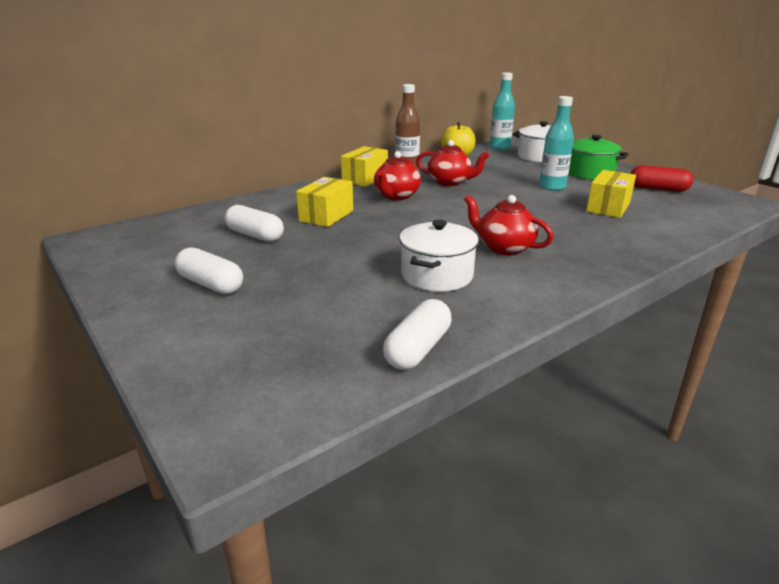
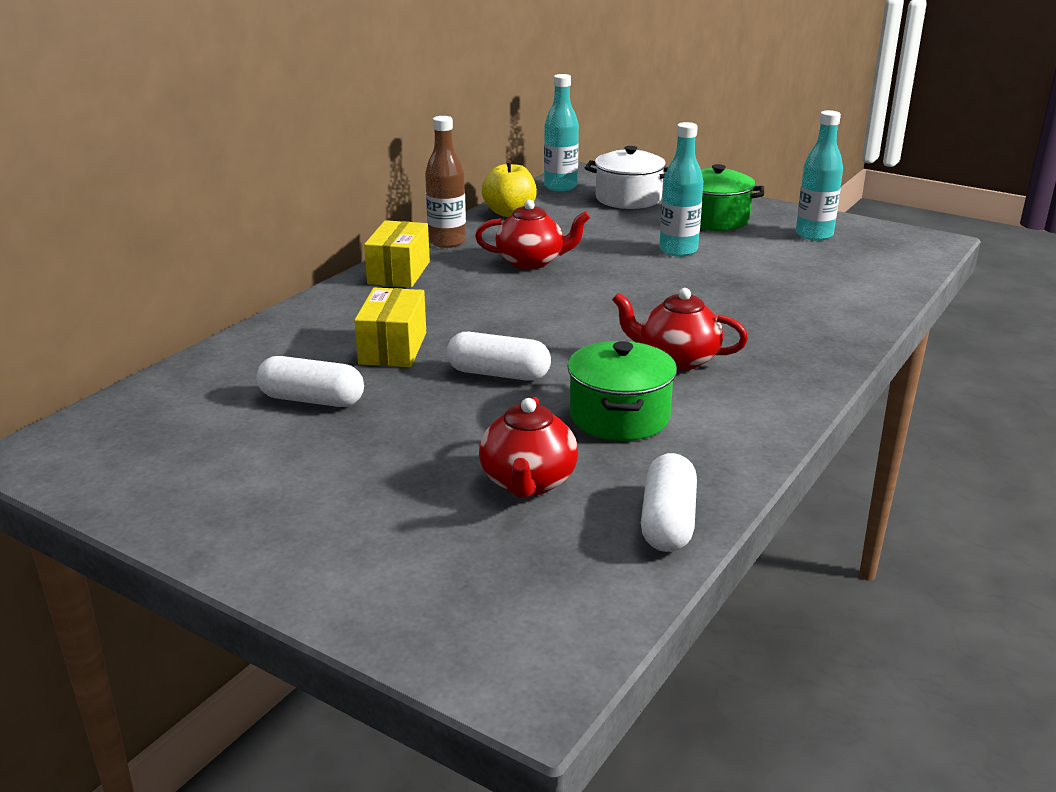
camera: 20 degrees left, 0 degrees up
(211, 284) = (317, 490): white capsule -> white capsule (498, 374)
(396, 196) = (471, 298): red teapot -> red teapot (528, 483)
(437, 275) = (619, 417): white pot -> green pot
(608, 207) = (769, 274): yellow box -> none
(658, 189) = (814, 235): red capsule -> turquoise bottle

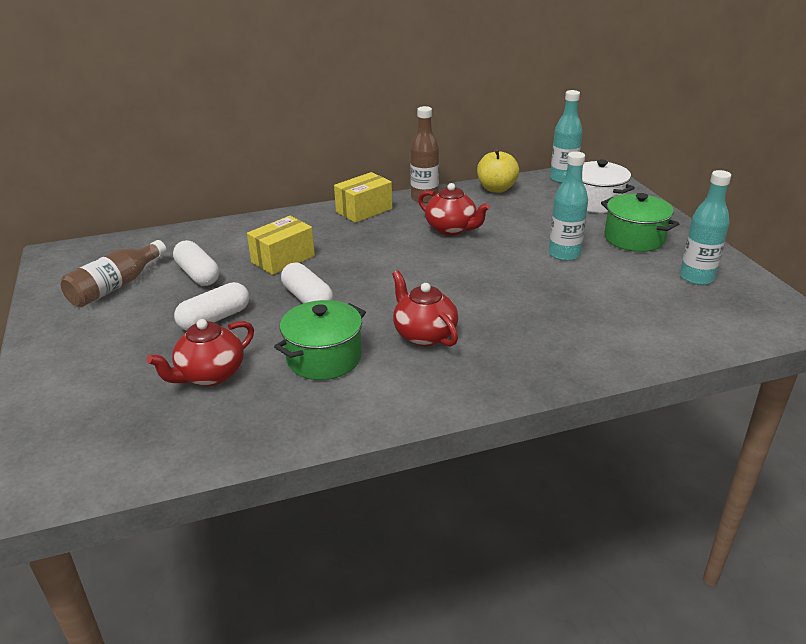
camera: 40 degrees right, 5 degrees up
(216, 452) = (116, 286): none -> brown bottle
(667, 521) = (234, 440): white capsule -> white capsule (215, 318)

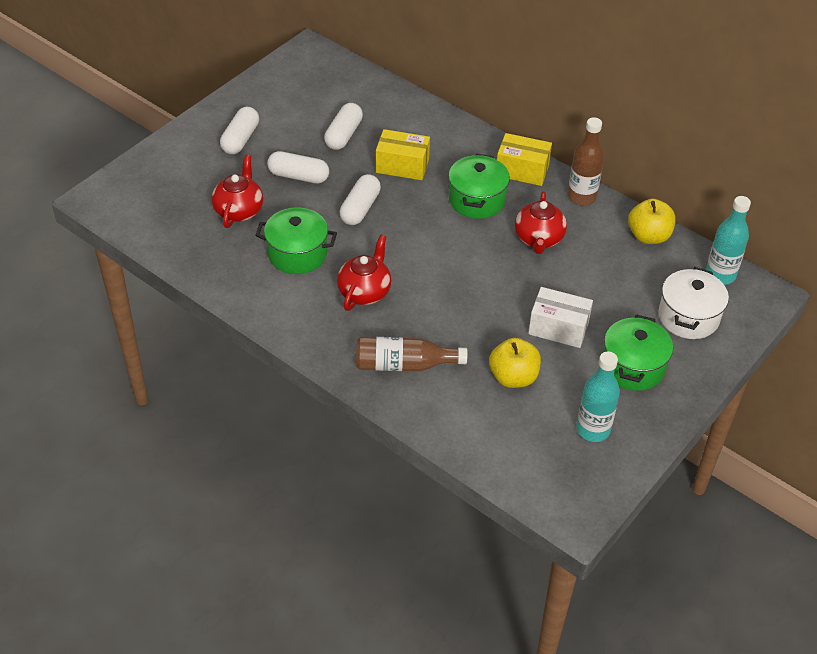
camera: 55 degrees right, 15 degrees up
(106, 336) = (240, 139): none -> white capsule
(116, 286) = (296, 105): brown bottle -> brown bottle (404, 365)
(210, 375) = (239, 210): red teapot -> red teapot turned 90 degrees clockwise
(372, 239) = (477, 200): none -> green pot
(564, 254) = (558, 328): turquoise bottle -> white box
(607, 293) = (513, 377): none -> yellow apple

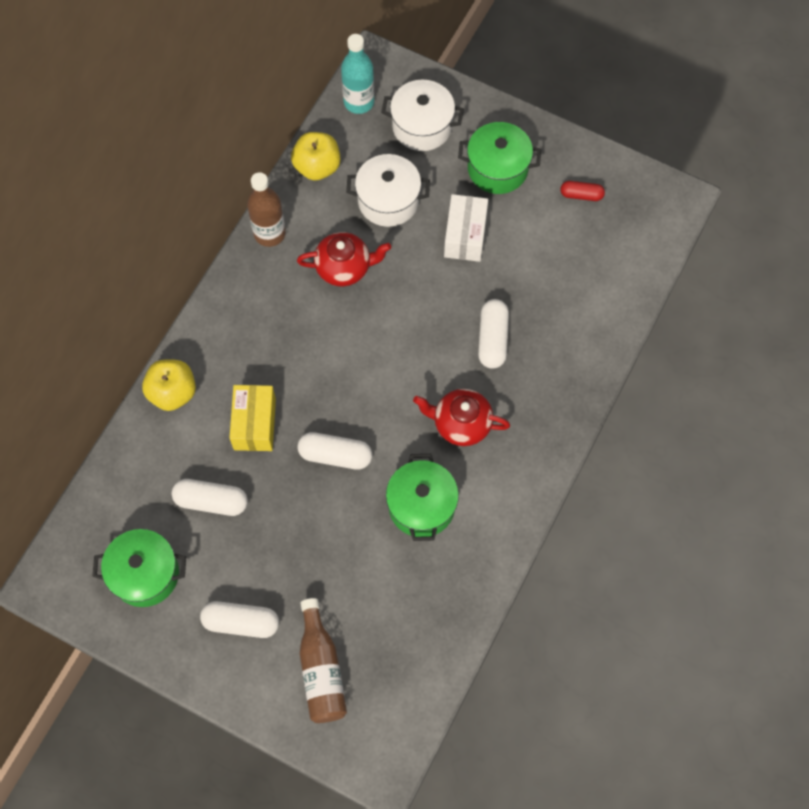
camera: 100 degrees left, 20 degrees up
(239, 210) = (367, 588): red teapot -> none
(298, 176) = (295, 536): white capsule -> white capsule (492, 339)
(404, 365) = (549, 367): brown bottle -> brown bottle (321, 670)
(477, 200) = (296, 336): green pot -> green pot (145, 574)
(513, 377) = (538, 267): yellow apple -> yellow apple (173, 392)
(522, 170) = (238, 297): yellow box -> none
(593, 430) = (581, 195): turquoise bottle -> red capsule
(605, 279) = (388, 200): none -> white pot

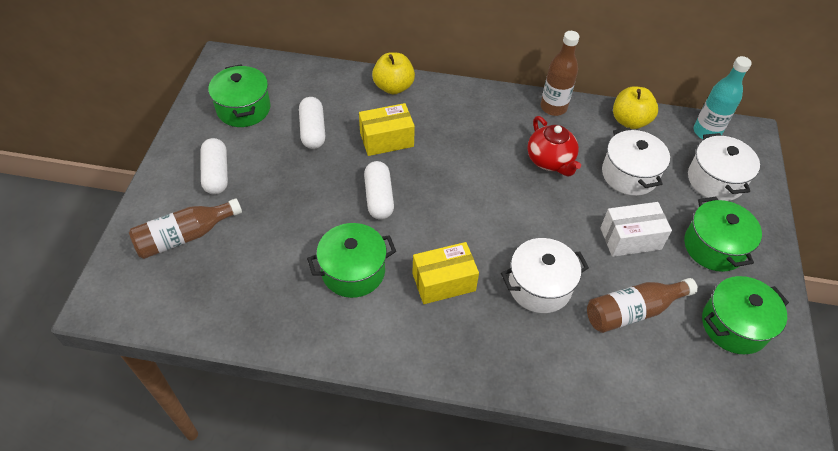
camera: 70 degrees right, 15 degrees down
(460, 424) = (443, 282): red teapot -> yellow box
(492, 339) = (539, 286): white capsule -> white pot
(543, 270) = (633, 311): none -> brown bottle
(581, 195) = (734, 325): red capsule -> green pot

